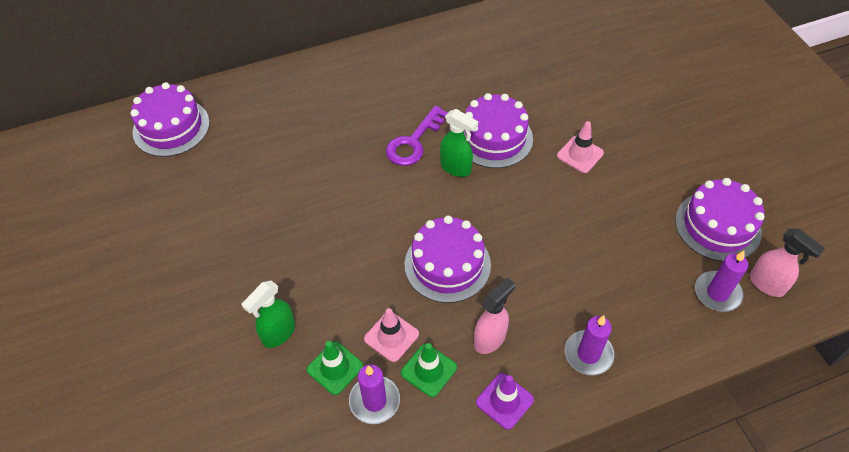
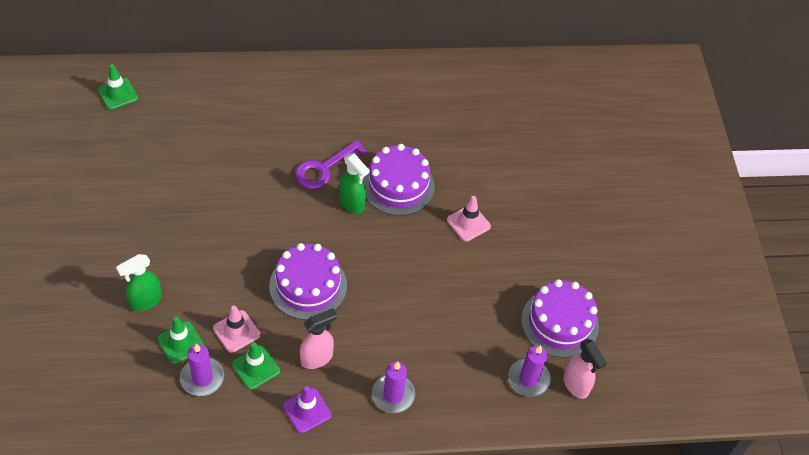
camera: 10 degrees right, 0 degrees up
(171, 127) = (118, 94): purple cake -> green traffic cone

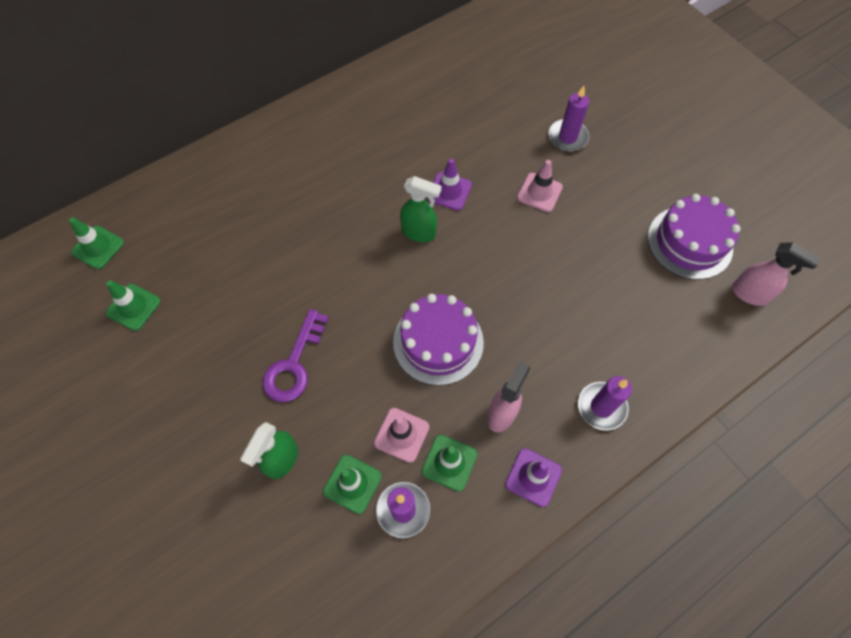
camera: 25 degrees left, 10 degrees up
(115, 147) = (133, 307): none -> green traffic cone
(325, 168) = (368, 212): purple key -> purple key (294, 364)
(398, 185) = (449, 191): purple cake -> purple traffic cone
(528, 379) = (706, 313): purple candle -> purple candle (567, 137)

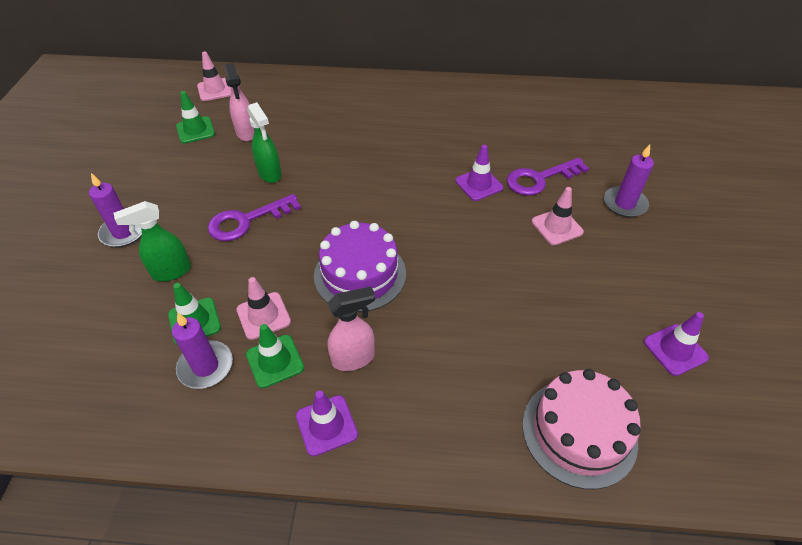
camera: 40 degrees right, 15 degrees down
(98, 247) = (215, 90): green traffic cone -> pink traffic cone
(419, 233) = (425, 197): green spray bottle -> green spray bottle (270, 174)
(490, 154) = (540, 179): none -> purple key
(601, 407) = (445, 418): purple candle -> purple candle (123, 232)
(683, 348) = (579, 432): none -> pink cake
(689, 242) = (675, 350): purple cake -> purple traffic cone
(749, 294) = (705, 437): pink spray bottle -> pink spray bottle (246, 133)

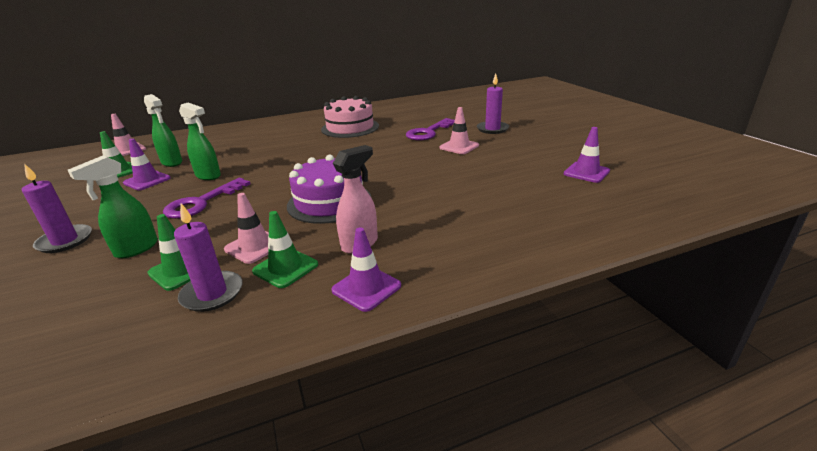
camera: 25 degrees left, 20 degrees down
(246, 133) = (172, 163): pink spray bottle -> green spray bottle
(479, 184) = (388, 143): purple traffic cone -> purple traffic cone (147, 181)
(579, 432) = (568, 224): pink cake -> pink cake (350, 128)

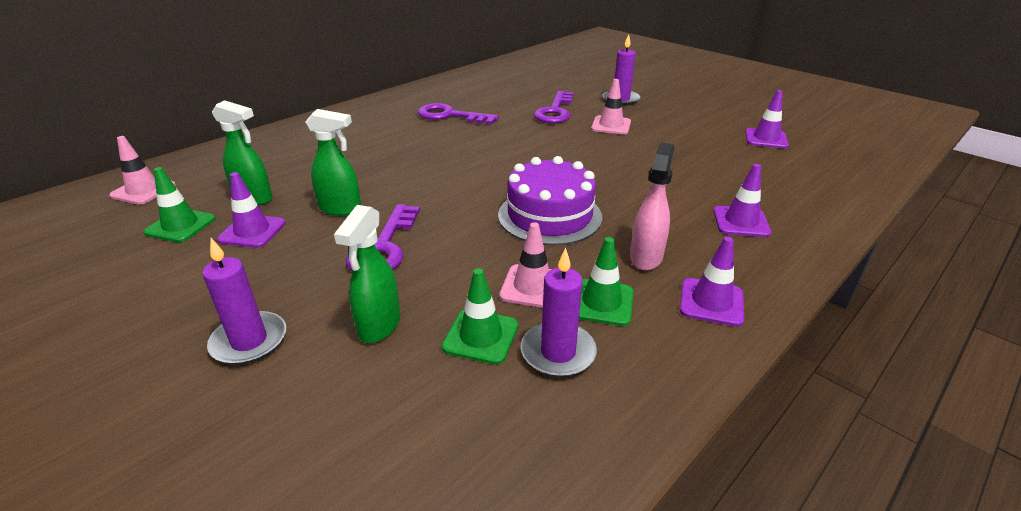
camera: 25 degrees left, 5 degrees up
(350, 128) = (450, 116): pink cake -> purple key
(474, 233) = (741, 222): none -> purple traffic cone

